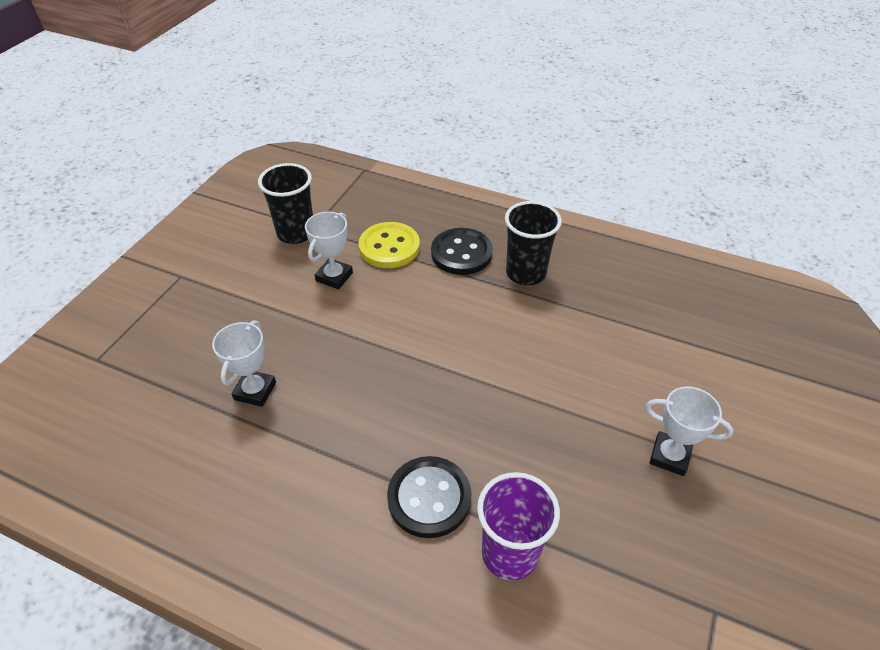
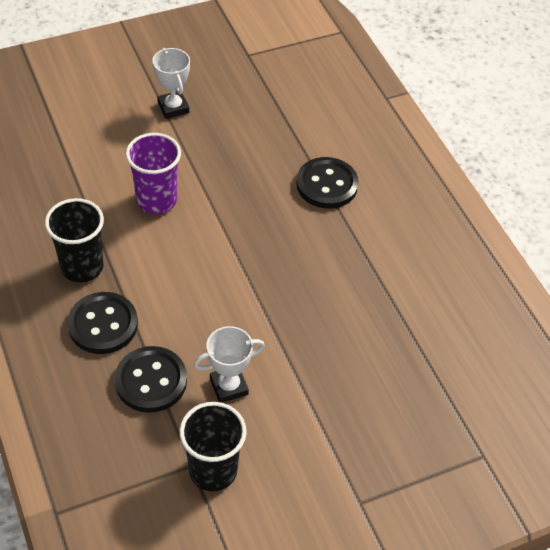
camera: 140 degrees left, 5 degrees up
(255, 391) = (376, 328): white trophy -> none
(389, 247) = (151, 381): yellow button -> black button
(510, 553) = (313, 134): purple cup -> purple cup (156, 200)

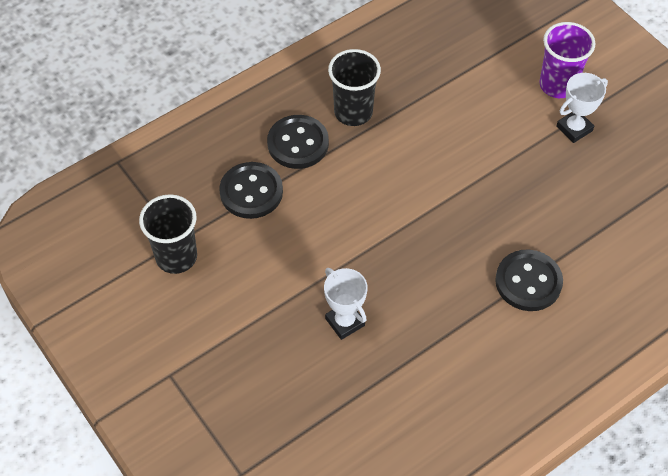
camera: 80 degrees right, 5 degrees up
(156, 200) = (449, 145): purple cup -> purple cup (558, 85)
(229, 386) = (261, 250): white trophy -> white trophy (345, 322)

